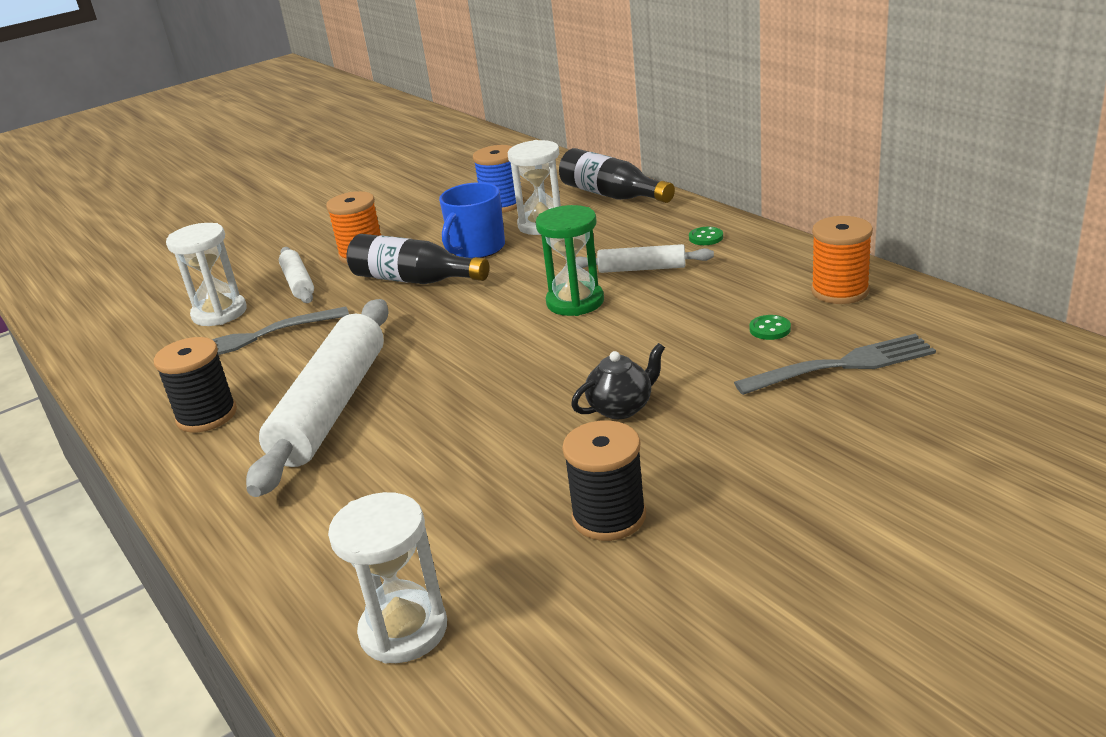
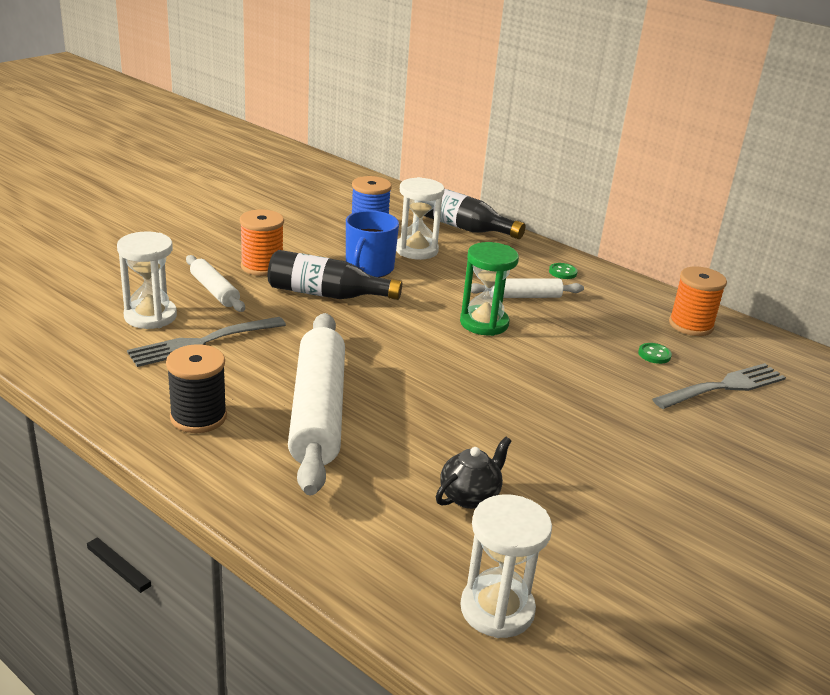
camera: 20 degrees left, 0 degrees up
(609, 517) = (612, 510): black spool -> none
(621, 408) = (572, 418): black teapot -> black teapot (470, 496)

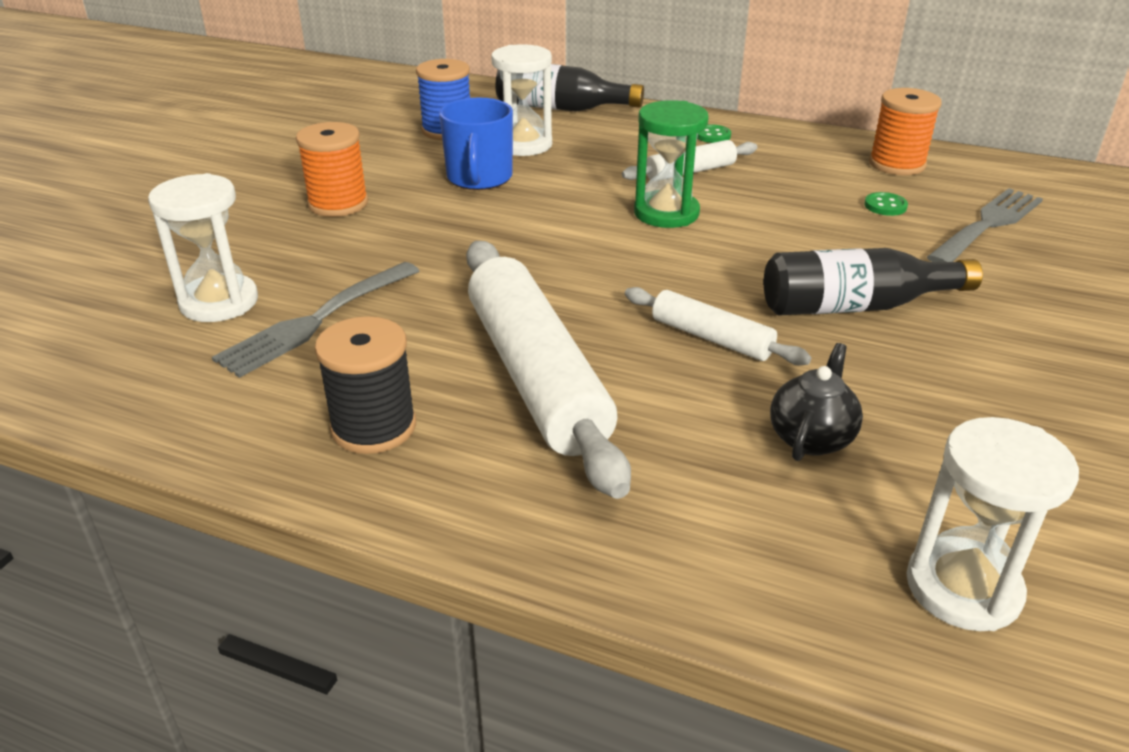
camera: 15 degrees left, 5 degrees up
(214, 291) = (291, 248): white rolling pin -> white rolling pin (711, 338)
(326, 294) = (446, 221): black bottle -> black bottle (855, 306)

